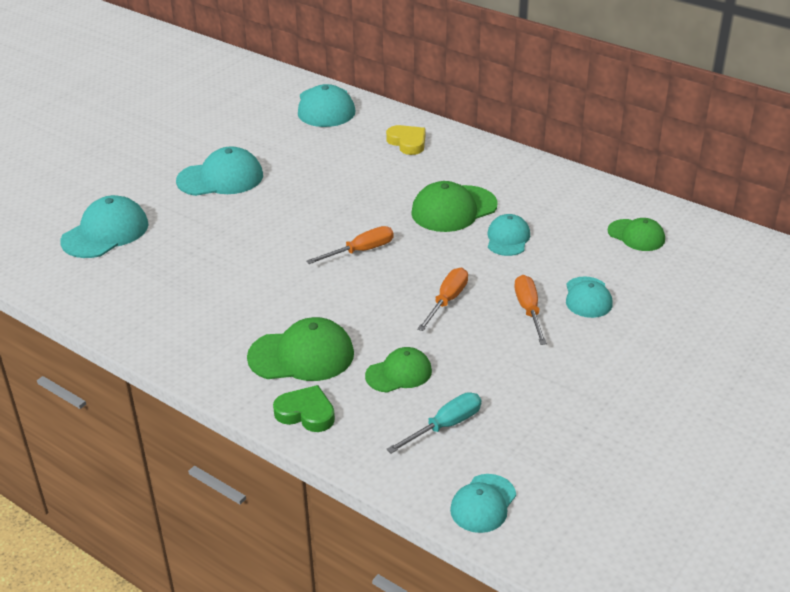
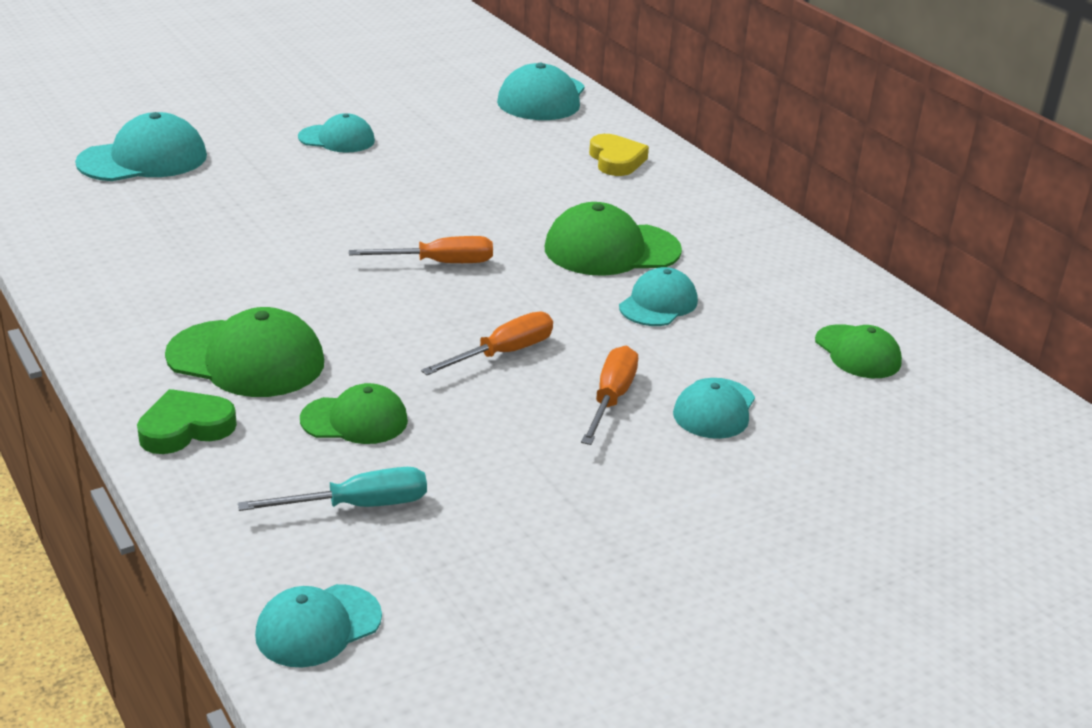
camera: 20 degrees right, 5 degrees down
(220, 178) = (337, 139): turquoise cap -> turquoise cap, size x0.63
(306, 413) = (185, 428): green heart -> green heart turned 75 degrees counterclockwise

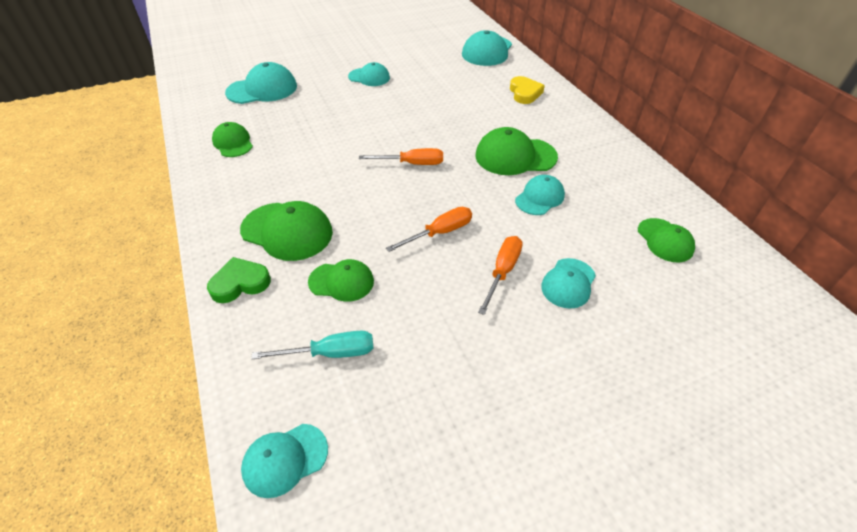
camera: 10 degrees right, 15 degrees up
(113, 239) = (233, 143): none -> green cap

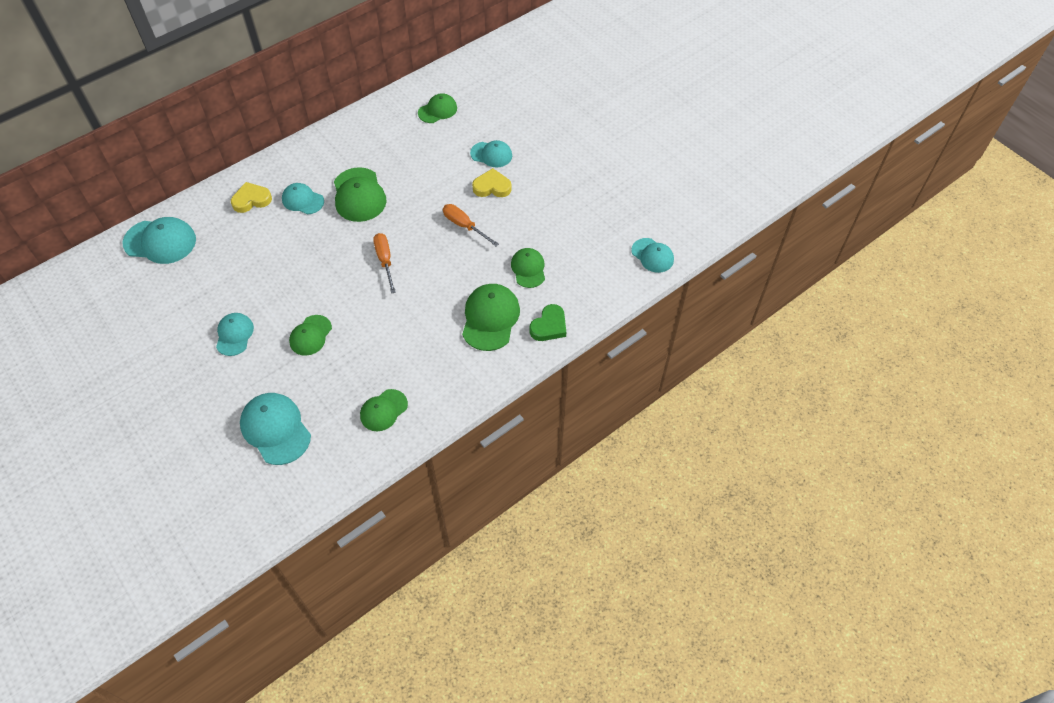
camera: 105 degrees left, 10 degrees up
(240, 283) = (549, 326): green heart -> green heart turned 105 degrees counterclockwise
(330, 353) = (584, 257): turquoise screwdriver -> none
(344, 112) = (310, 335): none -> green cap
(502, 272) = (492, 187): orange screwdriver -> yellow heart
(539, 197) = (409, 175): turquoise cap -> turquoise cap (303, 200)

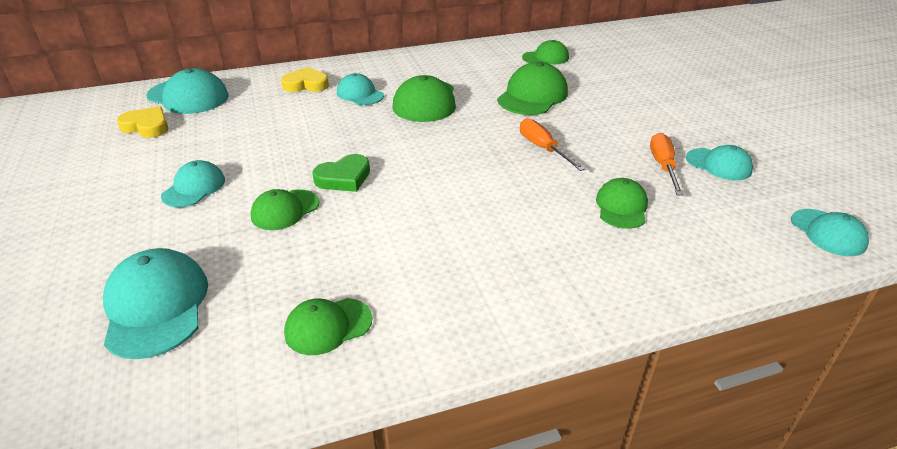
camera: 20 degrees right, 20 degrees down
(385, 261) = (425, 159): orange screwdriver -> orange screwdriver (663, 166)
(490, 318) = (547, 250): green cap -> green cap (532, 96)
(491, 154) = (598, 97): turquoise cap -> turquoise cap (719, 164)
(492, 187) = (591, 122): yellow heart -> yellow heart (147, 126)
(549, 326) = (641, 281): green heart -> green heart (344, 178)

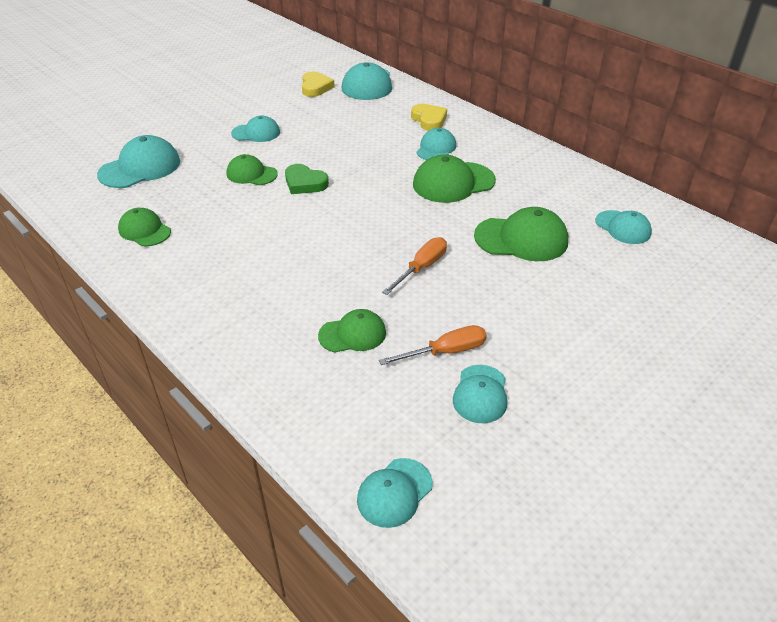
camera: 65 degrees right, 5 degrees up
(545, 57) = (623, 227): green cap -> turquoise cap

